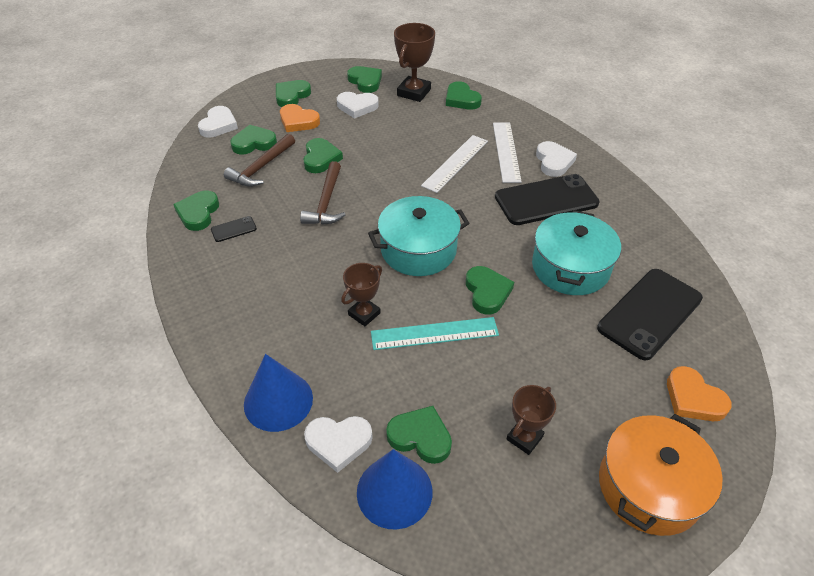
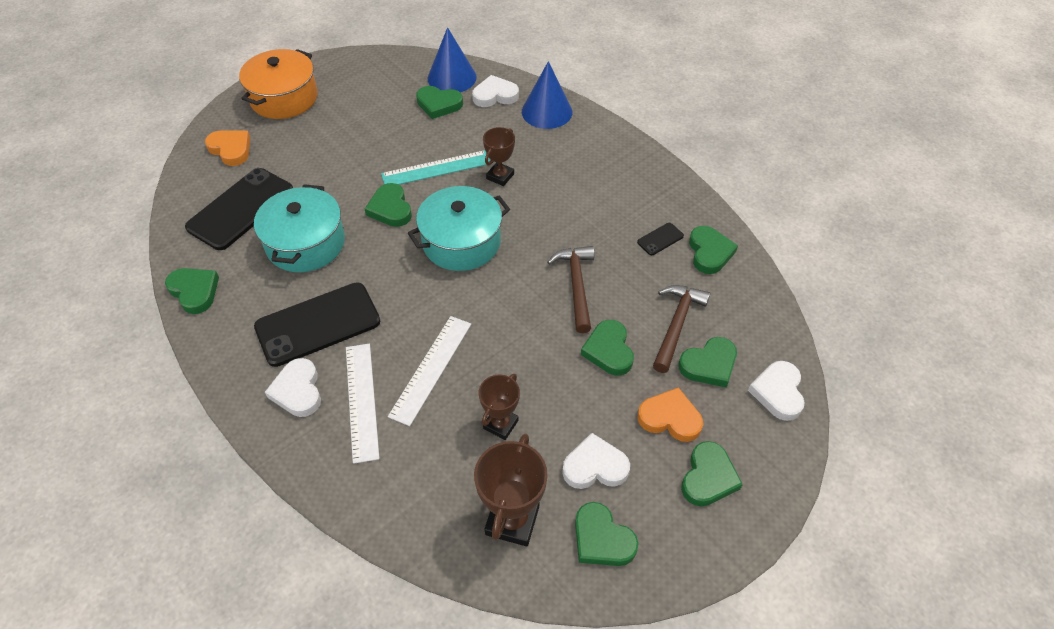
camera: 170 degrees right, 5 degrees up
(461, 99) = (430, 514): green heart -> green heart (194, 291)
(524, 438) = (365, 112): brown trophy -> brown trophy (501, 424)

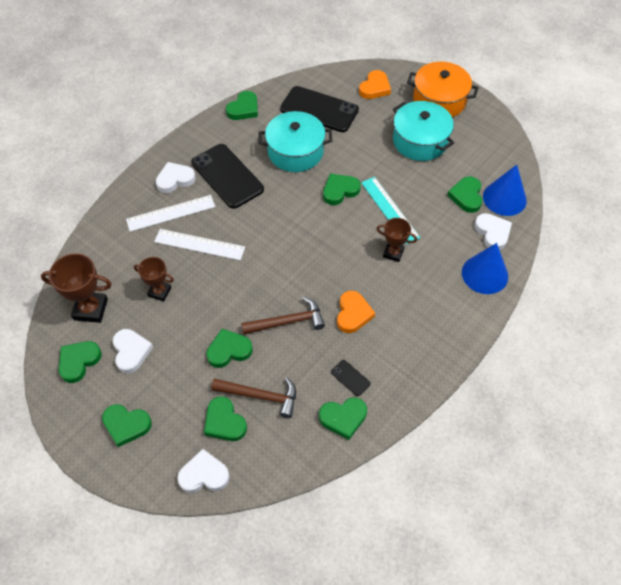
camera: 80 degrees right, 5 degrees up
(461, 242) = (316, 240): turquoise pot -> turquoise pot (420, 141)
(670, 418) = (173, 397): orange heart -> orange heart (353, 314)

